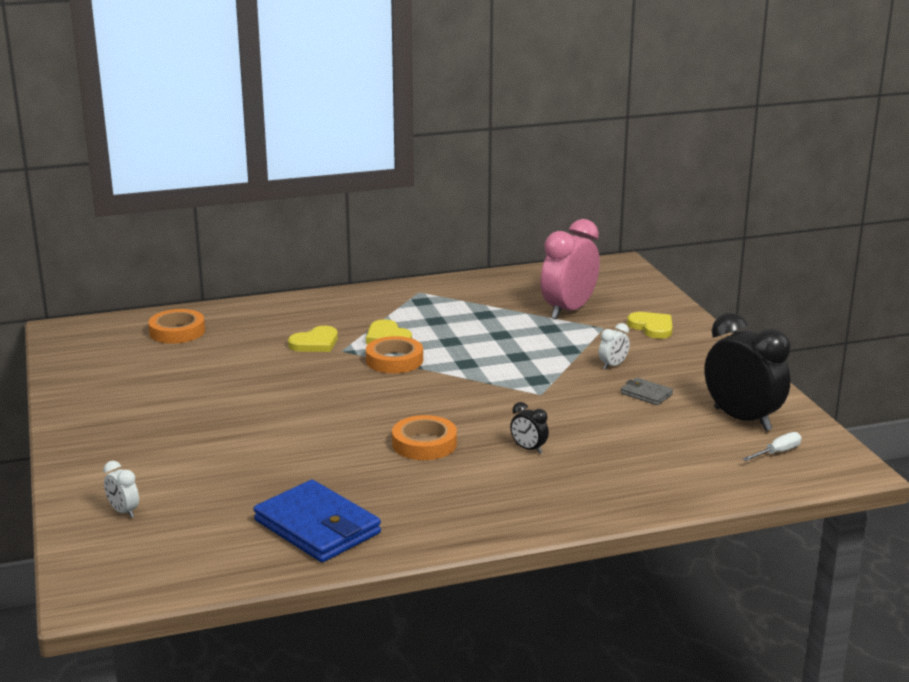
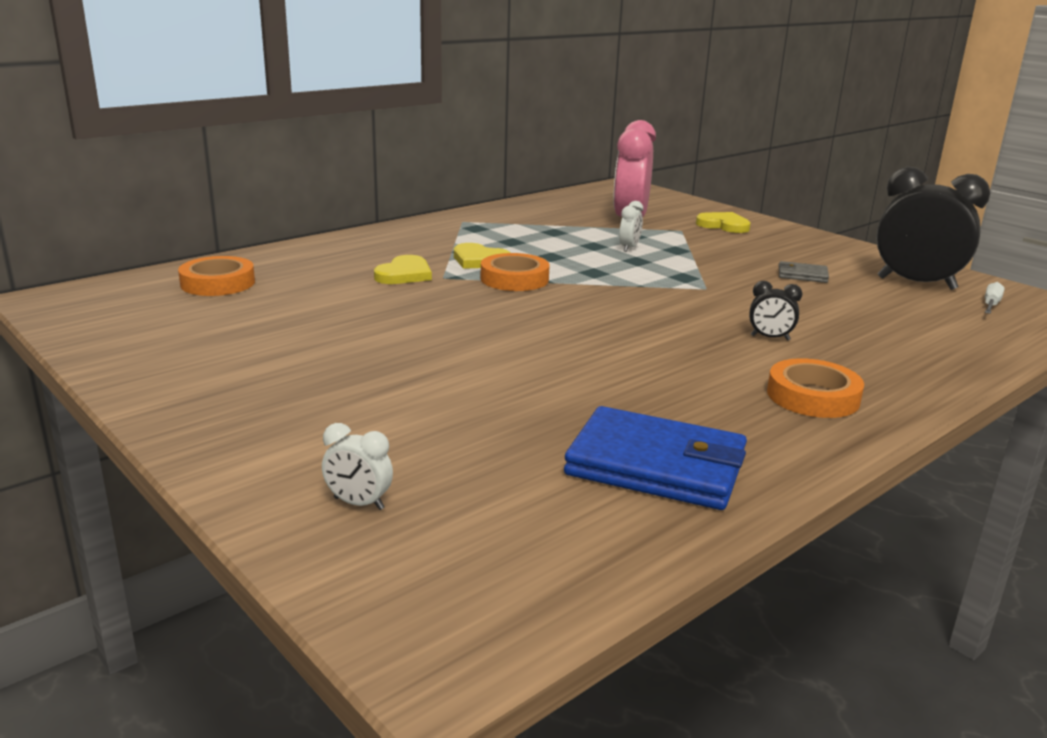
camera: 25 degrees left, 0 degrees up
(424, 444) = (655, 350): orange tape -> orange tape (813, 396)
(613, 365) = (736, 257): white clock -> white clock (629, 248)

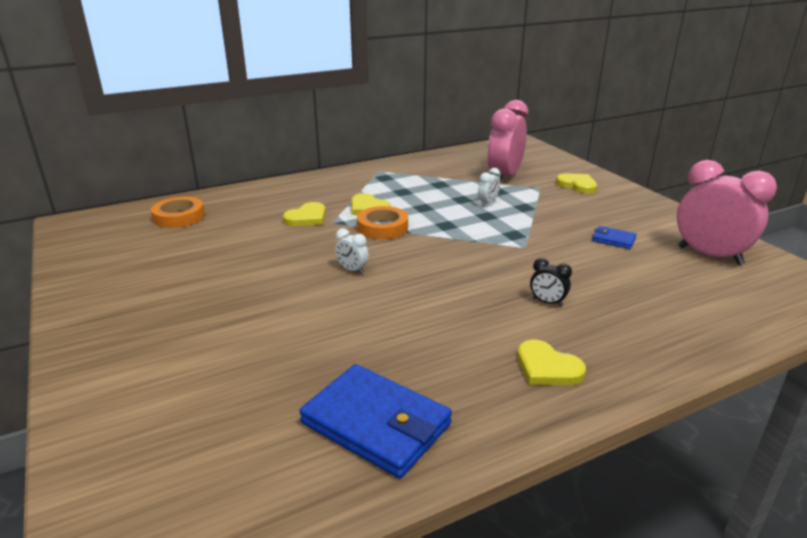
camera: 15 degrees right, 5 degrees up
(359, 503) = (141, 429): white clock -> white clock (352, 270)
(802, 275) = (613, 240): grey wallet -> blue wallet
(813, 396) = (547, 367): orange tape -> yellow heart
(916, 283) = (709, 255): black clock -> pink clock
(990, 305) = (766, 284): white screwdriver -> none

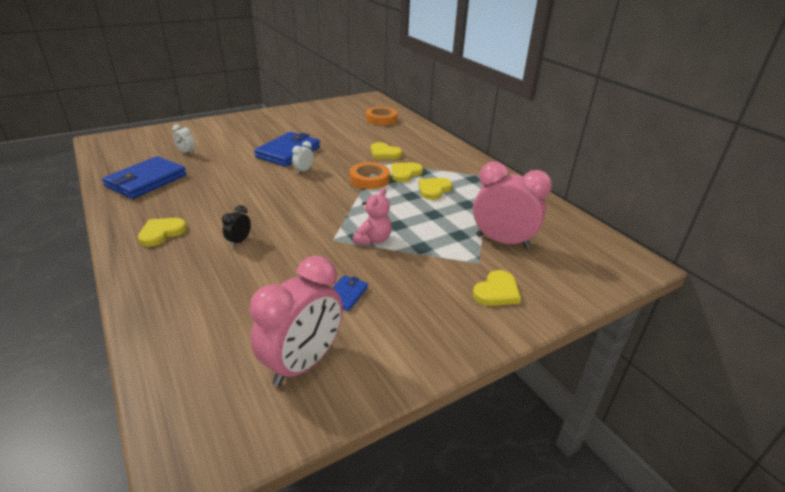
camera: 85 degrees right, 5 degrees up
(282, 285) = (288, 152): none -> blue wallet
(409, 196) = (434, 190): none -> yellow heart
(488, 203) = (427, 227): white clock -> white clock (186, 152)
(518, 227) = (373, 240): none -> pink teddy bear

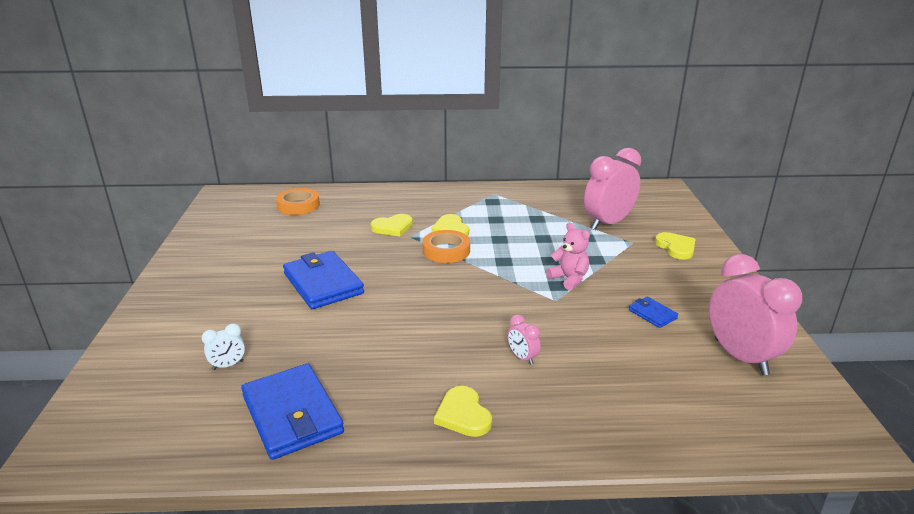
camera: 60 degrees left, 5 degrees down
(239, 241) = (522, 358): black clock -> pink clock
(303, 171) = (386, 284): white clock -> none
(434, 190) = (497, 225): yellow heart -> none

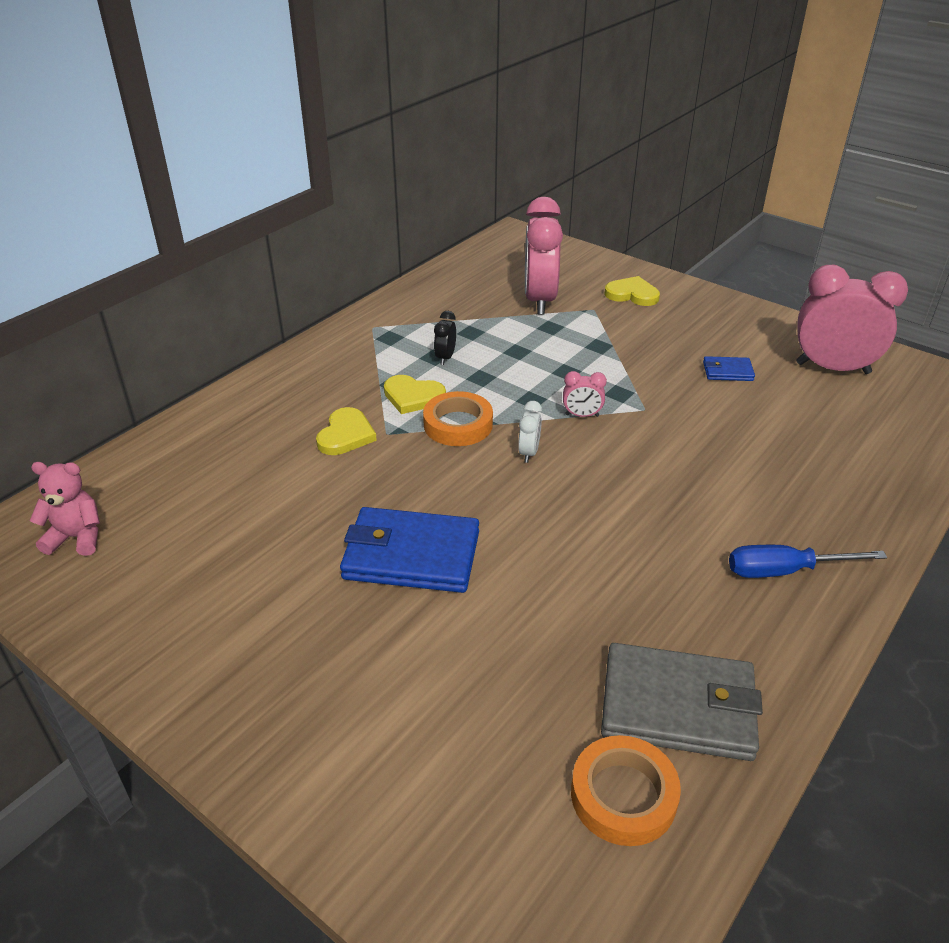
camera: 50 degrees left, 10 degrees up
(228, 365) = (515, 727): white clock -> white clock (529, 453)
(292, 414) = (678, 706): blue wallet -> grey wallet
(298, 205) = (158, 484): orange tape -> orange tape (623, 795)
(463, 414) = (785, 571): yellow heart -> blue screwdriver
(500, 222) = (445, 358): none -> black clock
(522, 358) = (724, 483): pink clock -> pink clock (582, 415)
(569, 279) = (616, 380): pink teddy bear -> pink teddy bear (77, 537)

